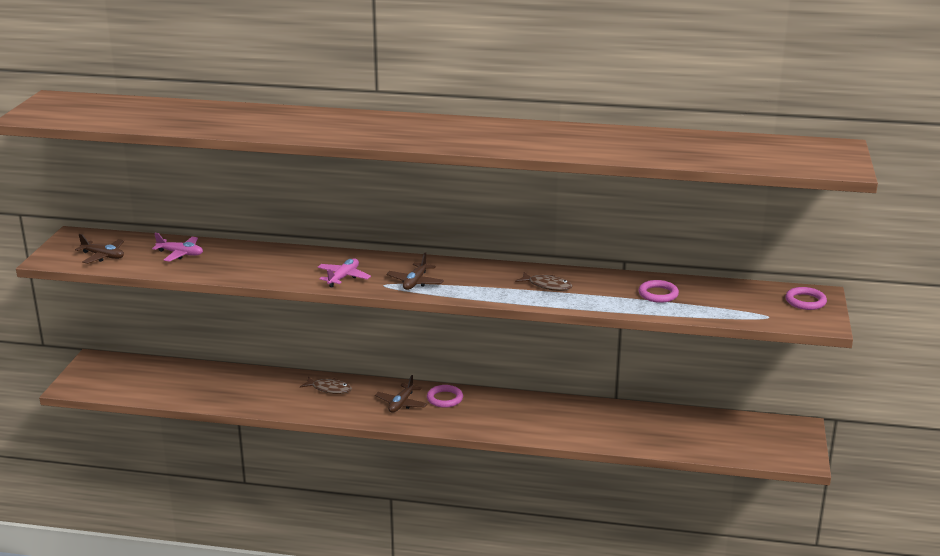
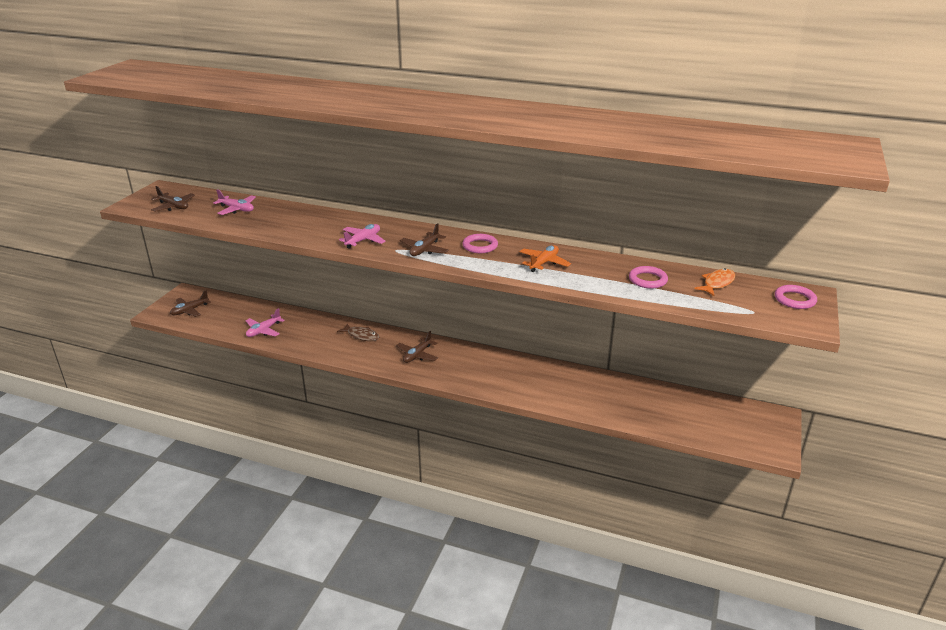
camera: 10 degrees right, 5 degrees up
(109, 380) = (189, 310): none -> brown plane
(210, 394) = (263, 330): none -> pink plane
(445, 398) = (456, 354): pink ring -> pink ring (480, 246)
(547, 286) = (544, 263): brown fish -> orange plane
(727, 292) = (717, 283): none -> orange fish

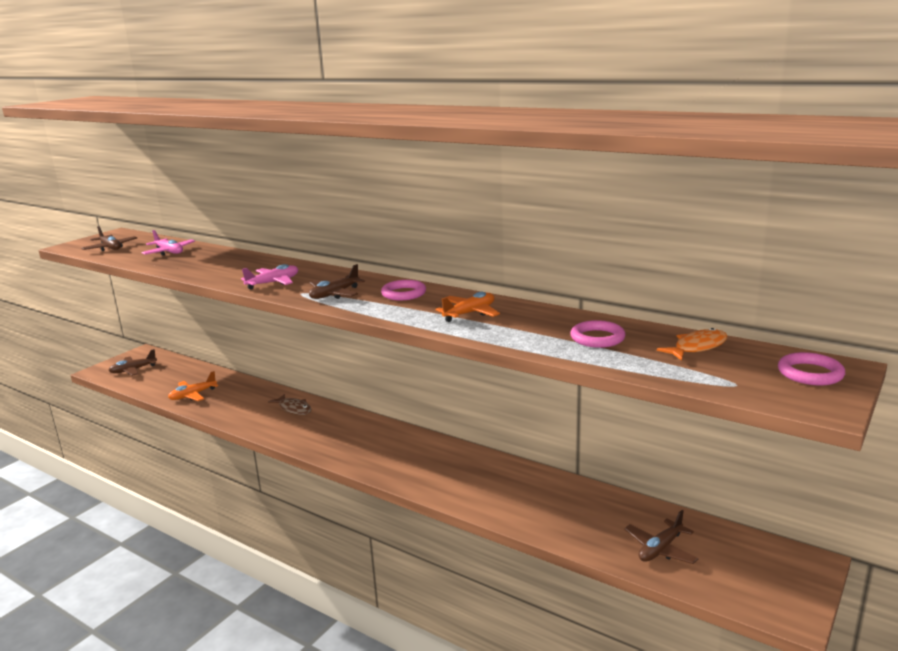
camera: 15 degrees right, 10 degrees down
(263, 330) = (193, 395): pink plane -> orange plane
(417, 355) = (344, 435): brown plane -> brown plane (660, 549)

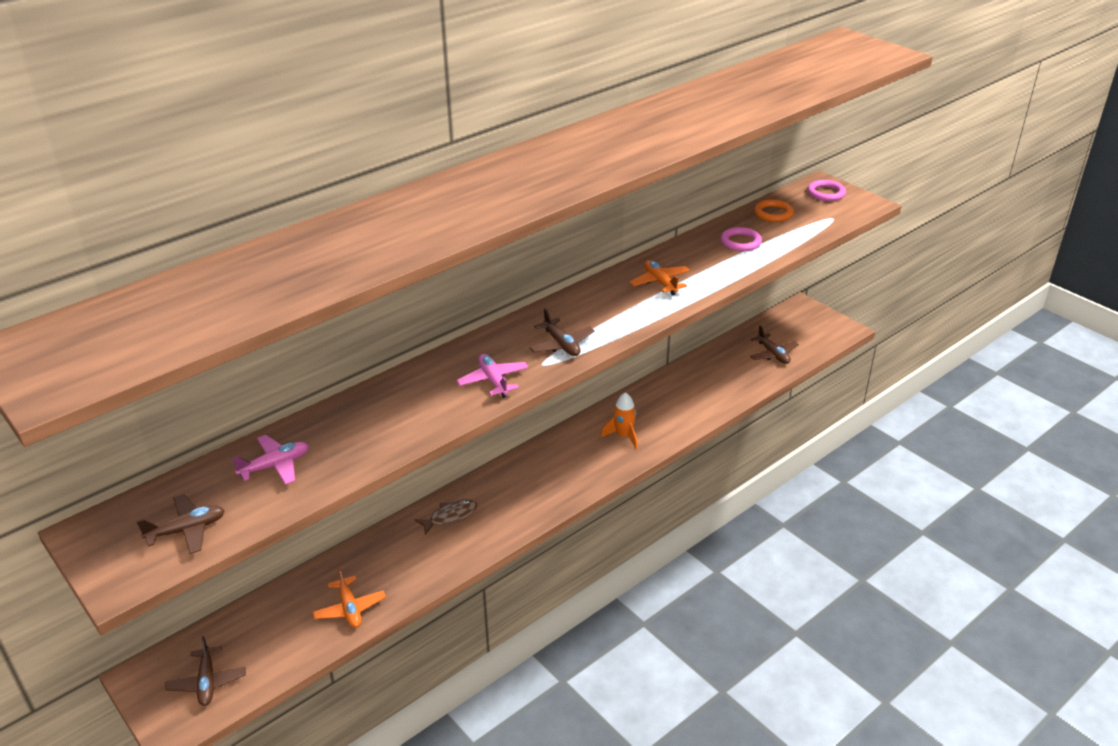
camera: 75 degrees left, 15 degrees up
(403, 293) = (586, 306): pink ring -> none
(432, 468) = (623, 436): none -> orange rocket
(697, 347) = (773, 213): orange fish -> orange ring

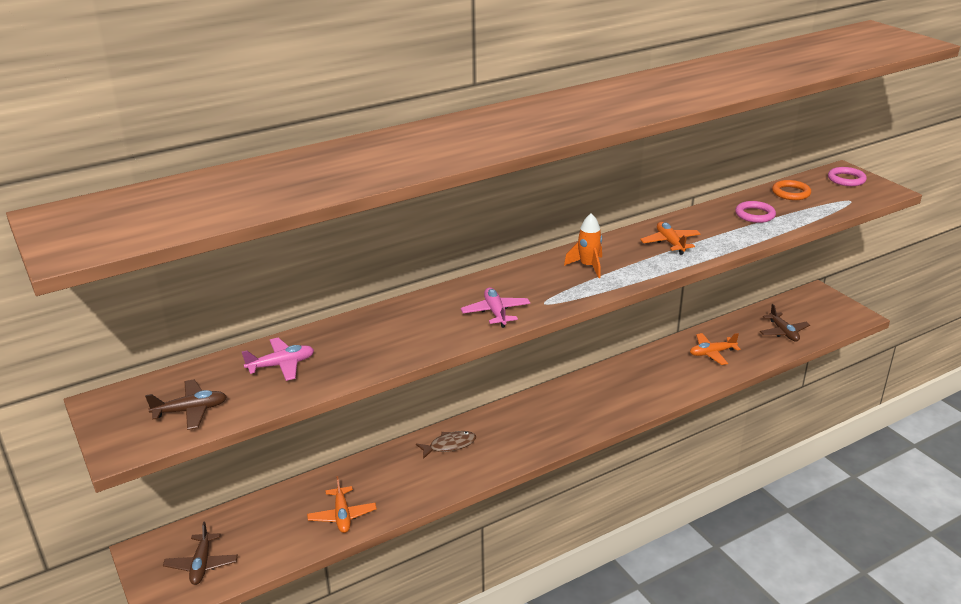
camera: 10 degrees right, 5 degrees down
(561, 344) = (566, 287): brown plane -> none
(623, 436) = (625, 391): orange rocket -> orange rocket (588, 266)
(705, 385) = (712, 353): none -> orange plane

